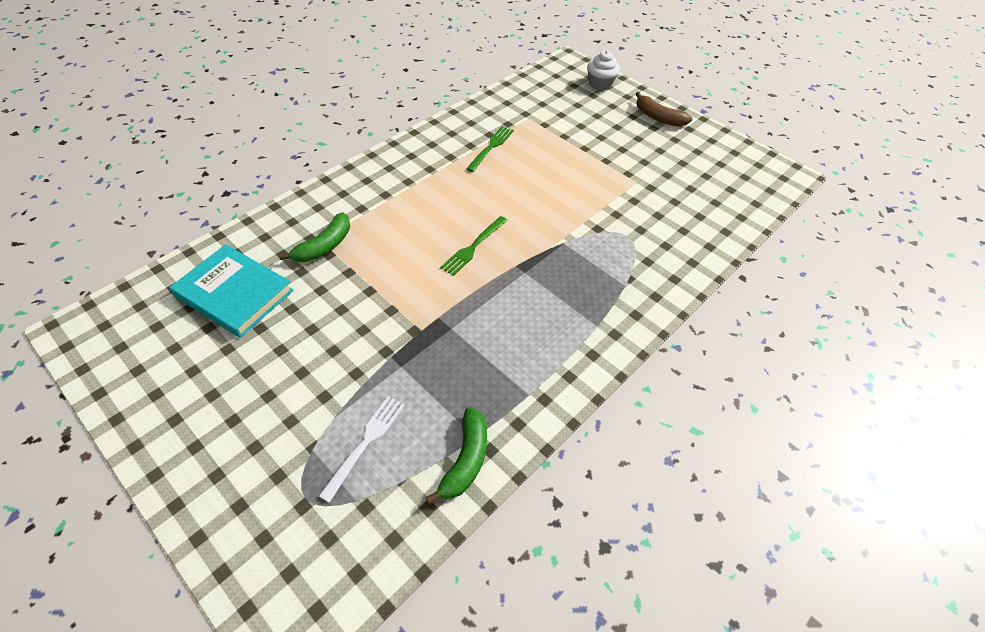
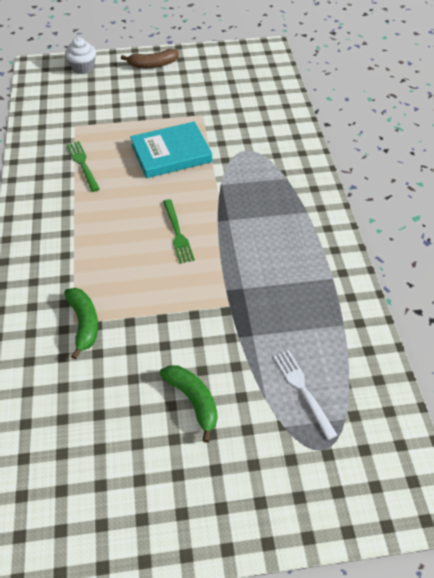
camera: 50 degrees left, 0 degrees up
(235, 293) = (78, 412): turquoise book -> turquoise book (171, 153)
(465, 460) = (358, 340): green banana -> green banana (193, 401)

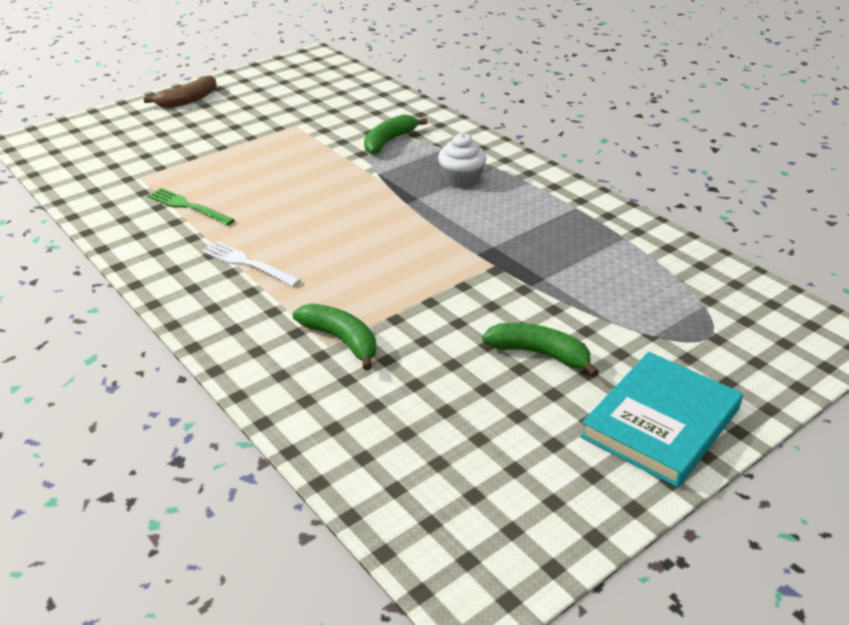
camera: 30 degrees left, 15 degrees down
(83, 68) = (96, 125): white cupcake -> white cupcake (461, 180)
(171, 153) = (291, 166): turquoise book -> turquoise book (660, 423)
(177, 233) = (372, 227): green fork -> none
(252, 156) = (389, 141): none -> green banana
(302, 390) = (640, 300): white fork -> white fork (247, 263)

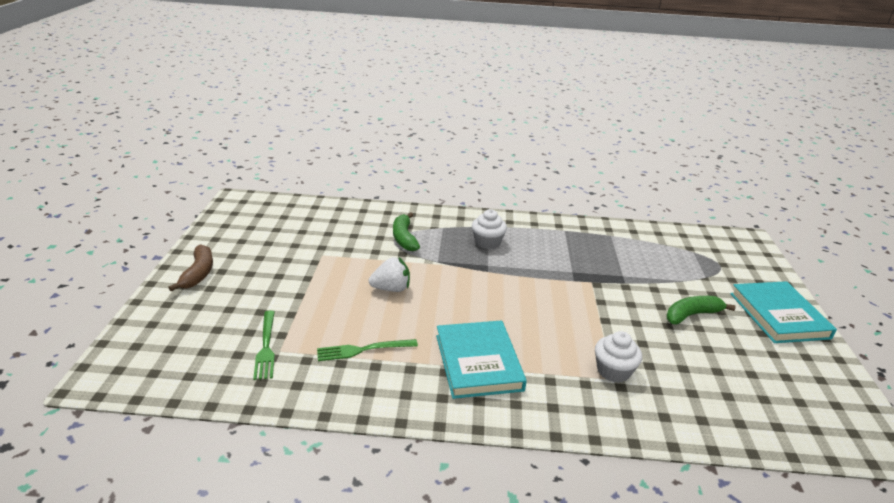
camera: 50 degrees left, 5 degrees down
(136, 170) = (266, 347): none -> green fork
(247, 263) = (478, 362): white fork -> turquoise book
(295, 175) = (391, 289): none -> white strawberry
(341, 340) = (613, 371): green banana -> white cupcake

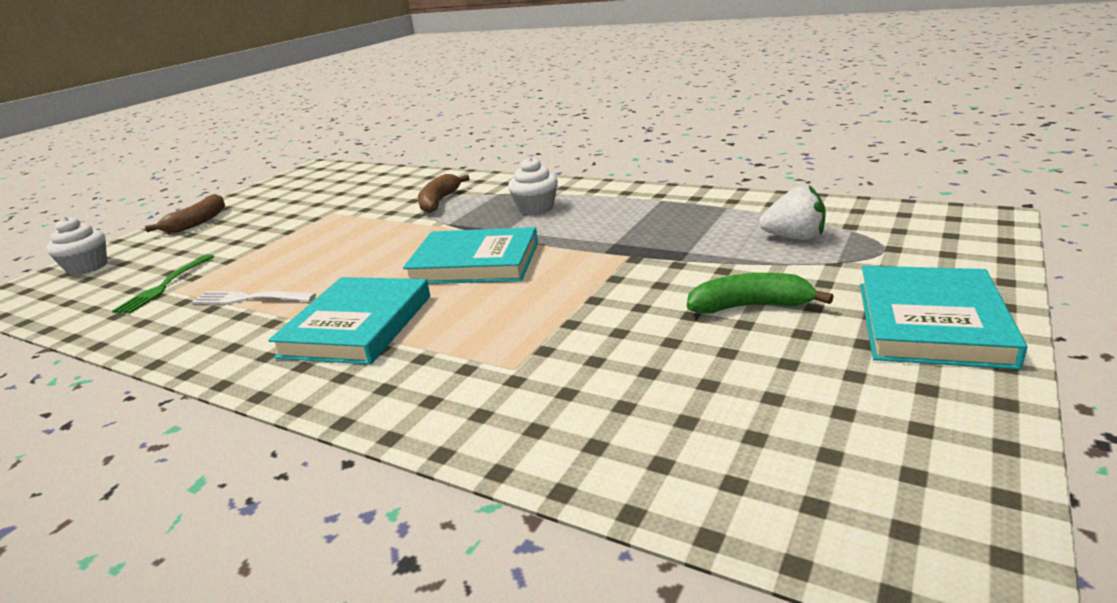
camera: 30 degrees right, 5 degrees down
(362, 350) = (249, 299): green fork -> white fork
(391, 289) = (359, 246): white strawberry -> white strawberry (794, 237)
(404, 238) = (439, 201): green banana -> brown banana
(498, 297) = (475, 263): none -> turquoise book
(613, 371) = (527, 359): white cupcake -> white cupcake (87, 267)

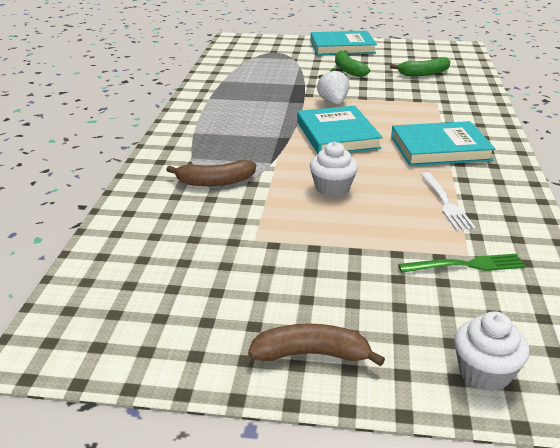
camera: 115 degrees left, 5 degrees up
(536, 208) = (230, 135): white cupcake -> white cupcake (332, 188)
(691, 396) = (424, 73): none -> green banana
(794, 237) = (266, 66): white strawberry -> white strawberry (333, 102)

